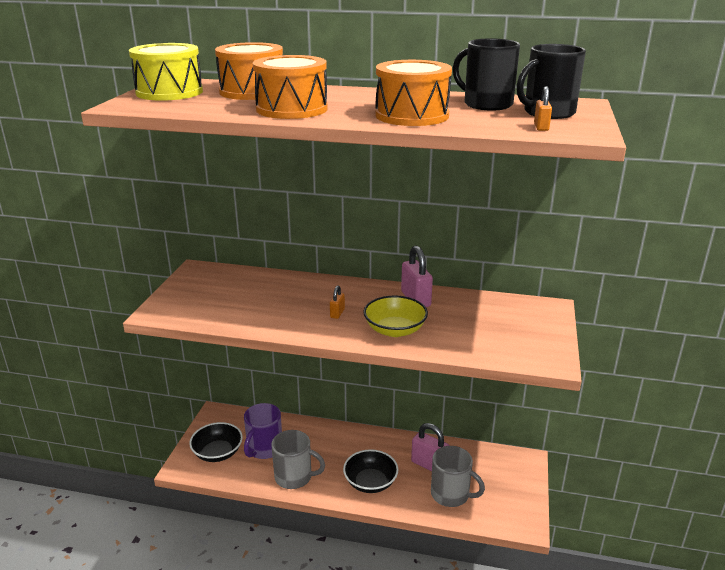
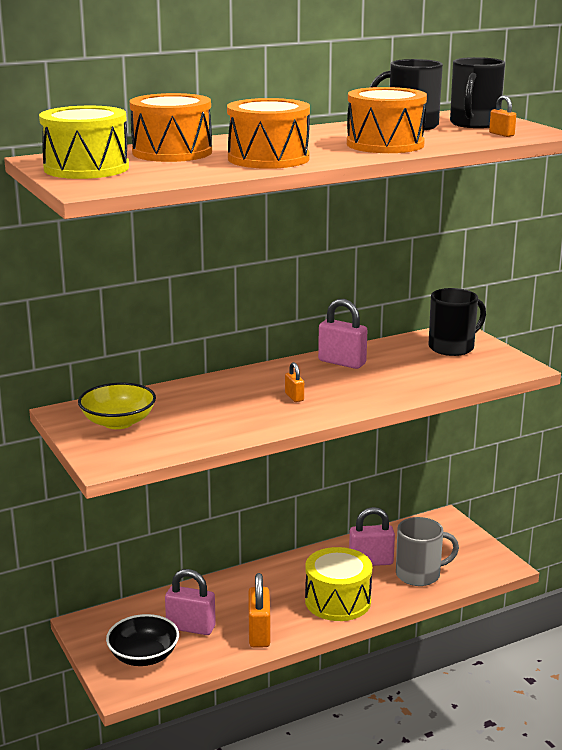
camera: 40 degrees left, 5 degrees down
(264, 449) = (191, 627): purple mug -> pink padlock
(294, 477) = (259, 634): grey mug -> orange padlock
(370, 482) = (338, 601): black bowl -> yellow drum
(395, 330) = (369, 391): yellow bowl -> yellow bowl (118, 422)
(521, 319) = (452, 347): none -> black mug

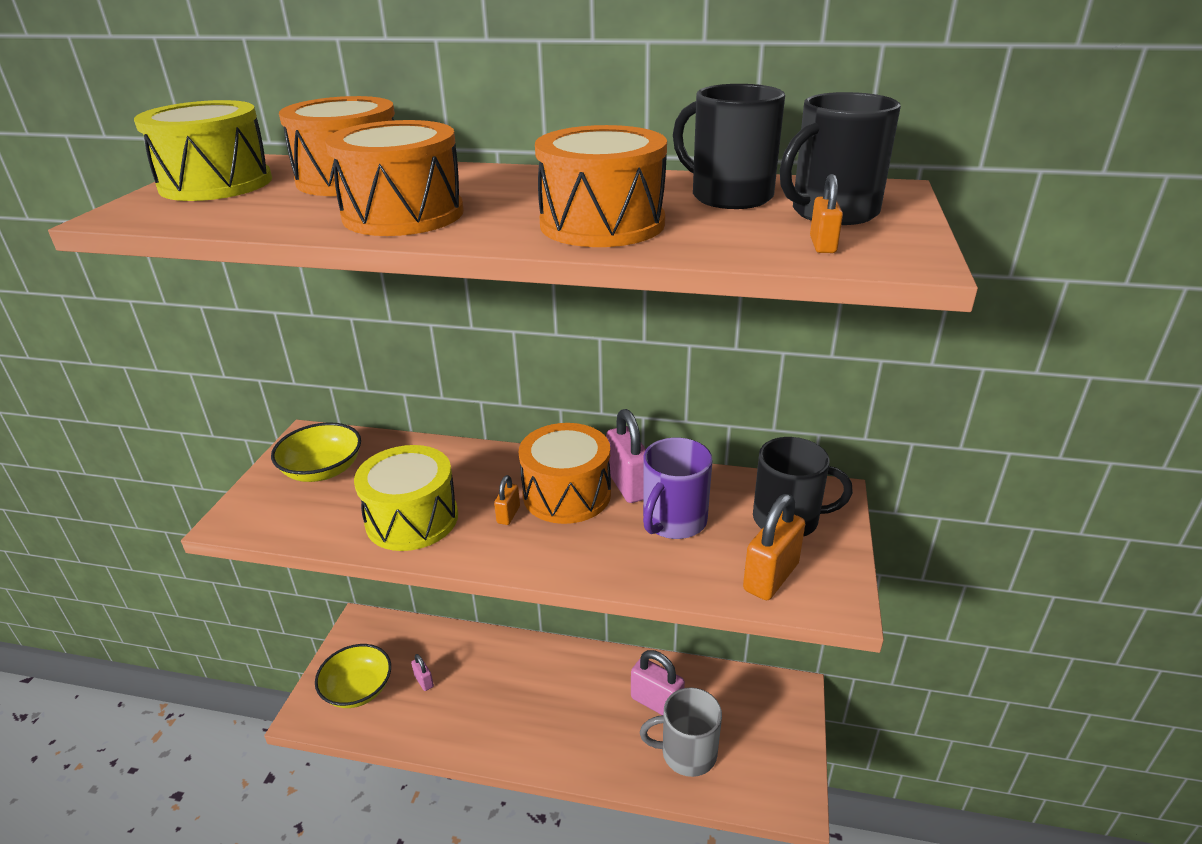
camera: 40 degrees right, 10 degrees up
(143, 656) = (358, 689): black bowl -> yellow bowl
(191, 627) = (424, 681): pink padlock -> pink padlock, size x0.52
(259, 634) = (464, 728): orange padlock -> orange padlock (771, 577)
(312, 377) = (567, 494): none -> orange drum
(338, 601) = (572, 734): yellow drum -> yellow drum (412, 519)
(395, 368) = (673, 521): none -> purple mug
(419, 574) = (687, 753): grey mug -> grey mug turned 150 degrees clockwise

